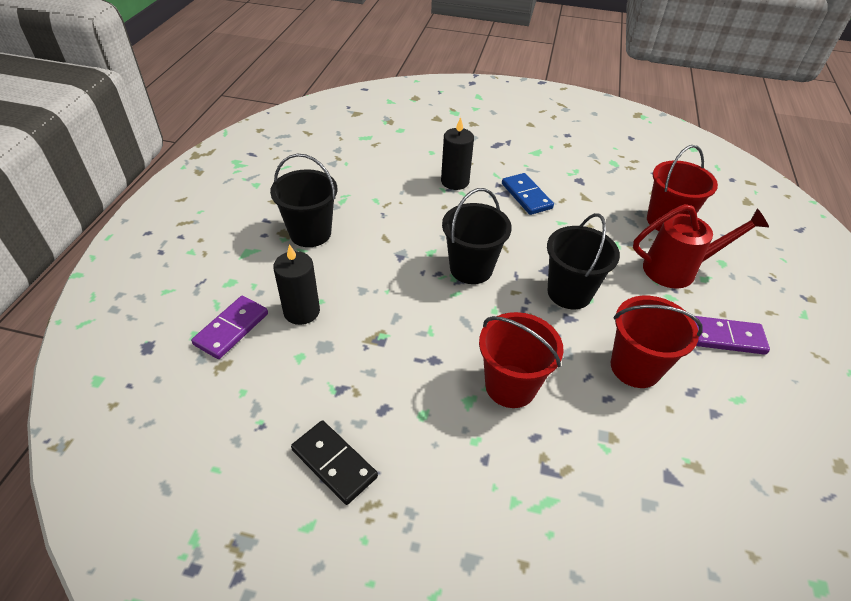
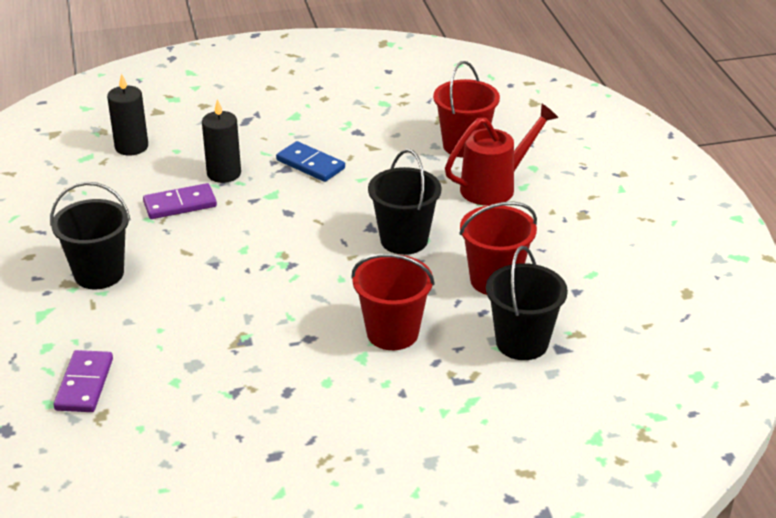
camera: 25 degrees left, 10 degrees down
(301, 311) = (147, 345): black candle -> black candle (131, 147)
(334, 463) = (271, 444): black domino -> none
(471, 268) = (295, 250): black bucket -> black bucket (522, 342)
(726, 337) = (562, 230): purple domino -> purple domino (180, 204)

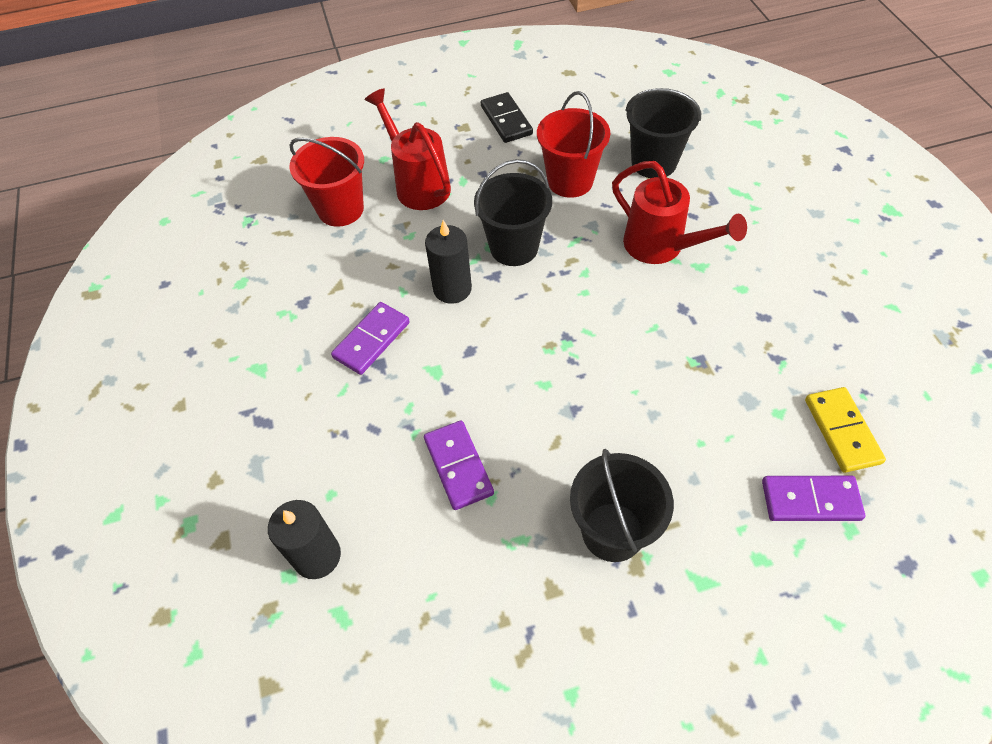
camera: 90 degrees left, 20 degrees up
(143, 418) = (841, 431): none -> yellow domino
(224, 173) = (389, 428): black candle -> black candle (452, 289)
(310, 164) = (371, 340): blue domino -> purple domino
(392, 333) = (661, 246): red bucket -> red watering can
(594, 243) = (506, 120): none -> black domino

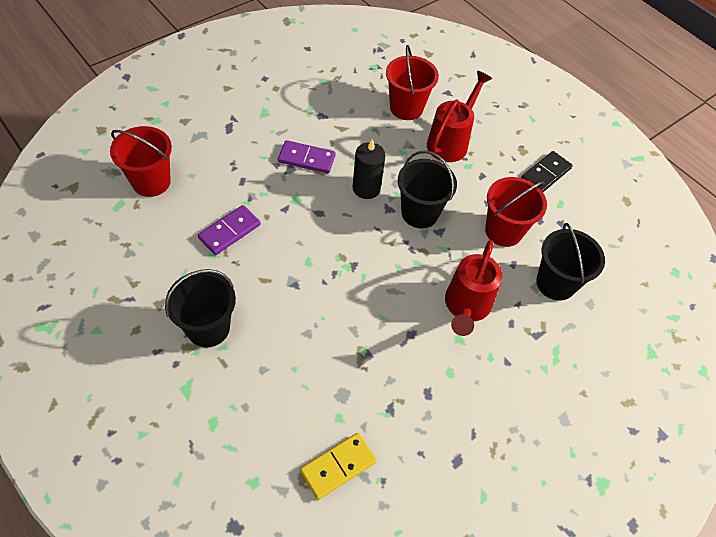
camera: 60 degrees right, 0 degrees up
(317, 556) = (151, 182): black candle -> red bucket
(810, 500) = (269, 450): purple domino -> none

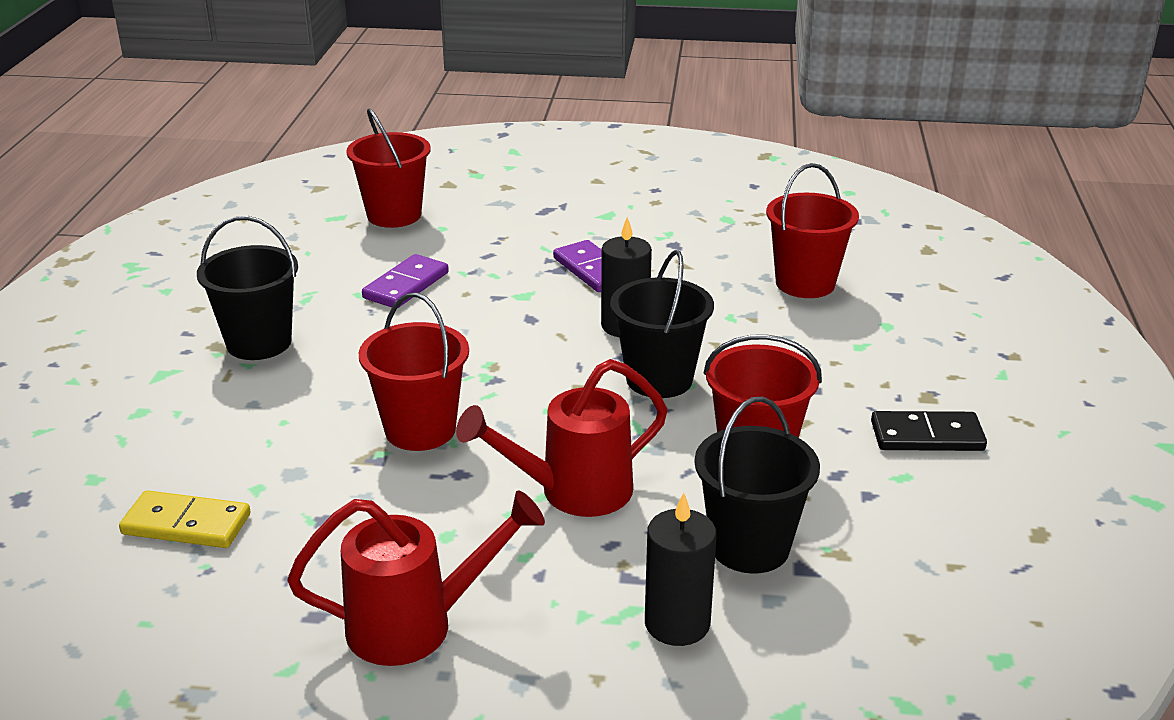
camera: 50 degrees right, 25 degrees down
(230, 231) = (406, 285): purple domino -> purple domino turned 60 degrees counterclockwise
(362, 322) = (420, 430): none -> red bucket
(450, 142) = (819, 339): red watering can -> red watering can (415, 625)
(577, 343) = (677, 623): none -> black candle

